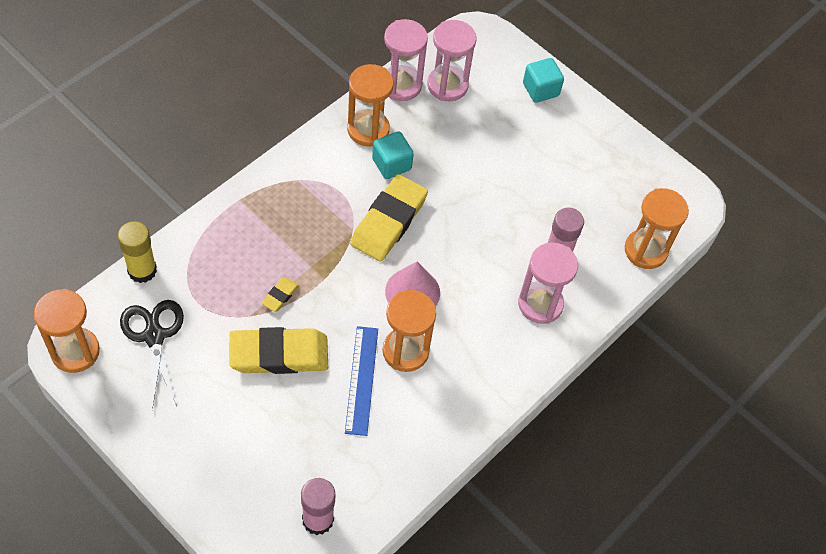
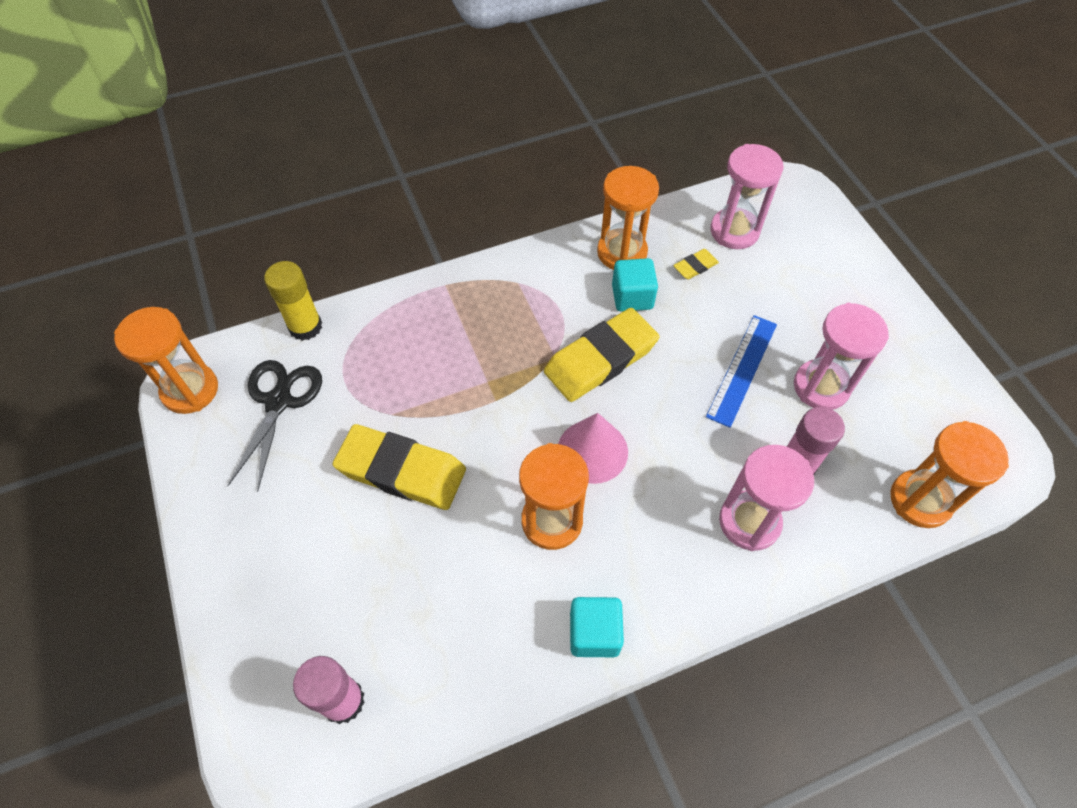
camera: 30 degrees right, 0 degrees up
(280, 296) = (436, 403): yellow eraser -> yellow eraser (695, 266)
(361, 380) = (482, 537): blue ruler -> blue ruler (742, 369)
(401, 85) = (680, 216): pink hourglass -> pink hourglass (821, 387)
(540, 89) = (846, 265): turquoise cube -> turquoise cube (594, 633)

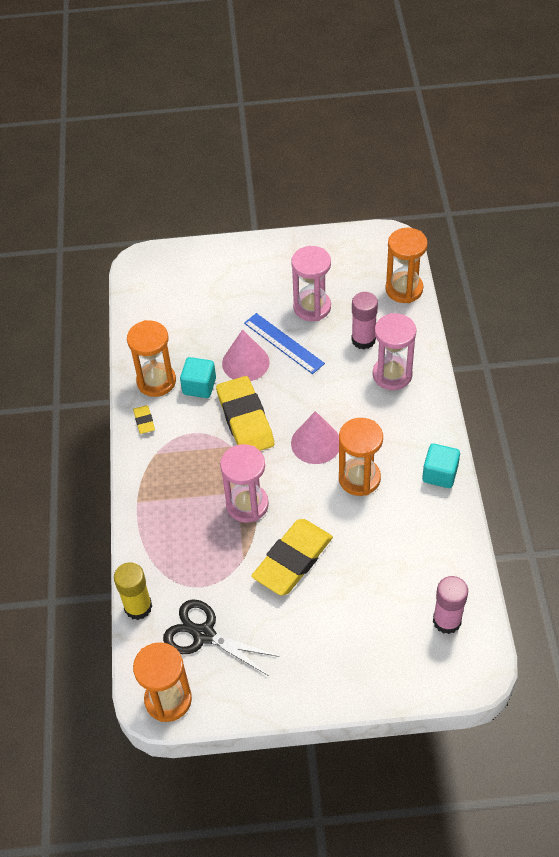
camera: 70 degrees left, 5 degrees down
(690, 335) = (245, 362): none -> pink cone
(695, 266) = (188, 342): yellow eraser -> yellow eraser (144, 421)
(734, 231) = (166, 310): pink hourglass -> pink hourglass (247, 504)

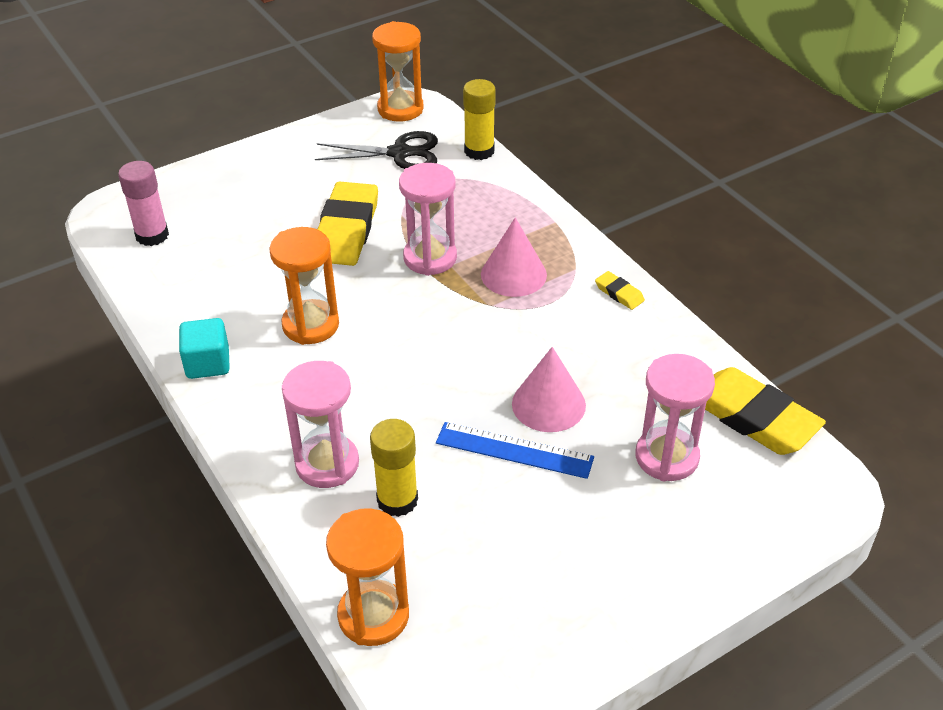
camera: 150 degrees right, 10 degrees down
(156, 381) = (646, 339): orange hourglass -> none
(199, 386) = (586, 353): turquoise cube -> none
(245, 419) = (496, 337): yellow eraser -> yellow eraser (754, 417)
(312, 307) = (508, 522): pink hourglass -> pink hourglass (666, 457)
(316, 443) = (388, 343): pink cone -> pink cone (513, 274)
(363, 340) = (397, 500): pink glue stick -> yellow glue stick

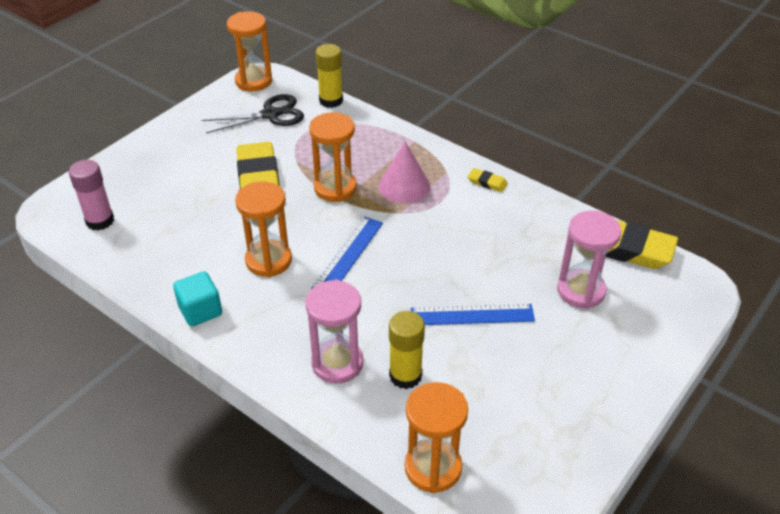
camera: 20 degrees left, 0 degrees up
(404, 341) = (348, 255): none -> blue ruler
(430, 258) = (335, 188): pink hourglass -> orange hourglass
(548, 404) = (479, 275): pink cone -> none

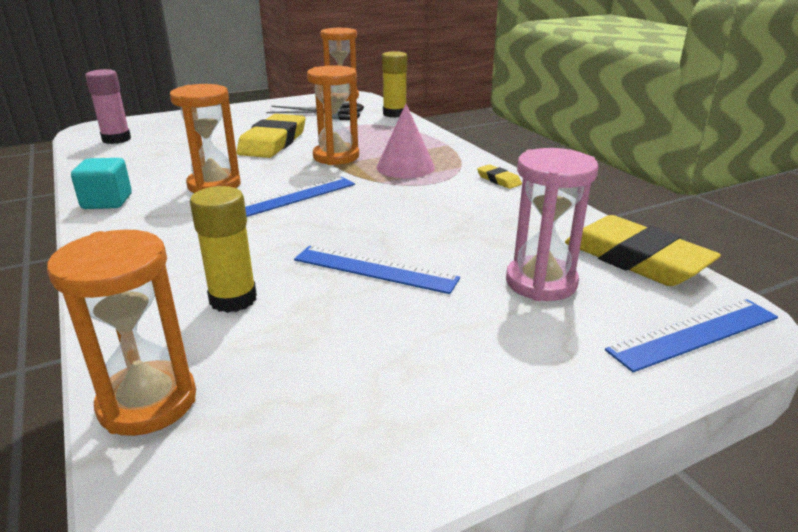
camera: 25 degrees right, 15 degrees down
(337, 363) = (174, 269): pink hourglass -> none
(682, 305) = (694, 333): none -> blue ruler

